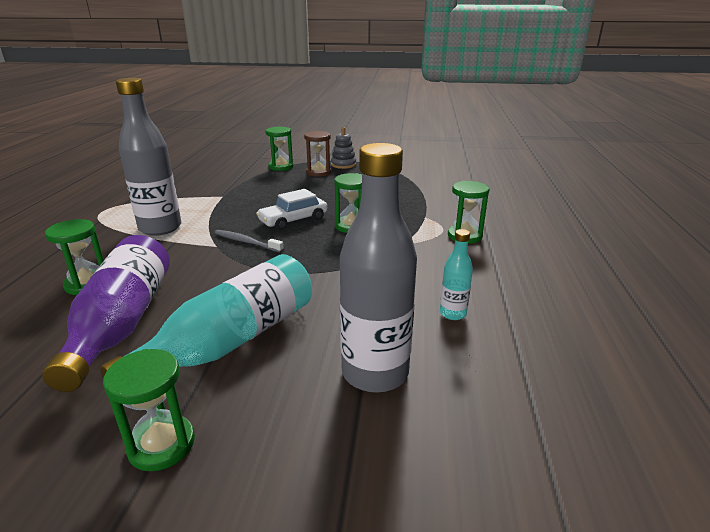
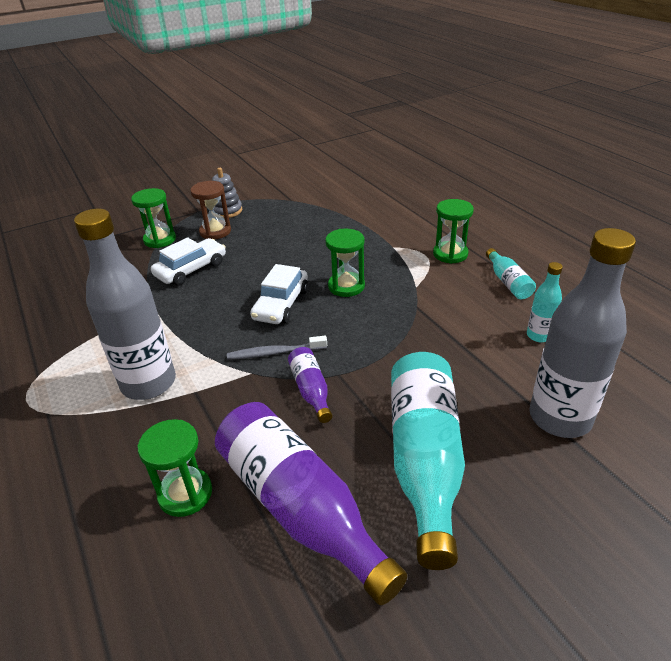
camera: 35 degrees left, 10 degrees up
(161, 445) = (514, 578): green hourglass -> none
(232, 269) = (311, 390): none -> purple bottle
(273, 186) = (191, 269): none -> white car
(486, 270) = (508, 282): none -> turquoise bottle

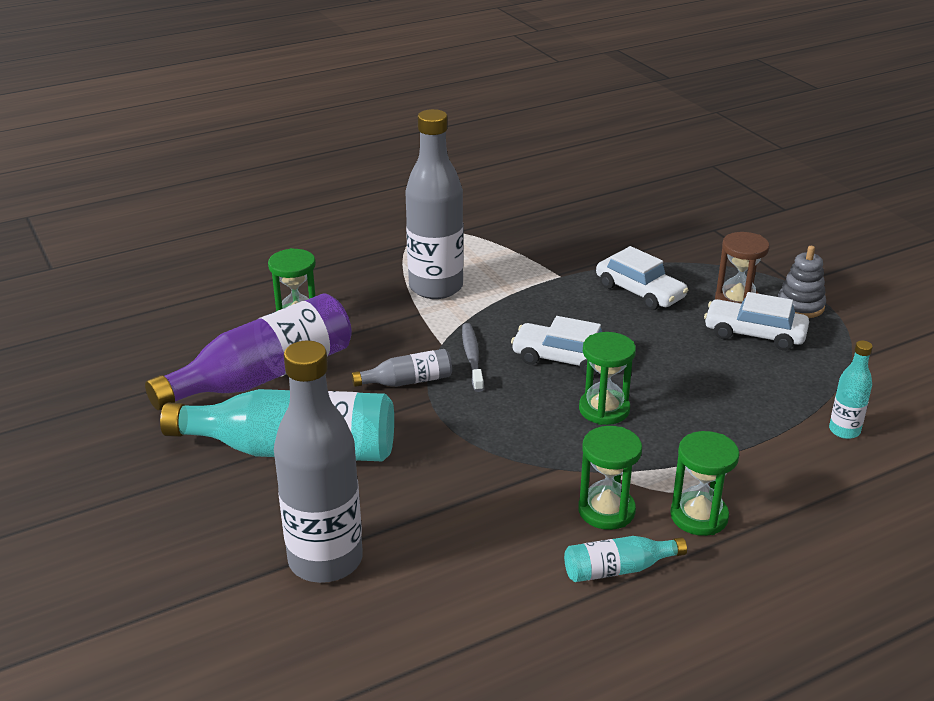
camera: 90 degrees right, 5 degrees down
(160, 240) = (709, 263): green hourglass -> green hourglass (606, 510)
(257, 228) = (754, 334): none -> white car
(311, 390) = (407, 381): purple bottle -> grey bottle
(538, 336) = (481, 575): turquoise bottle -> turquoise bottle (844, 431)

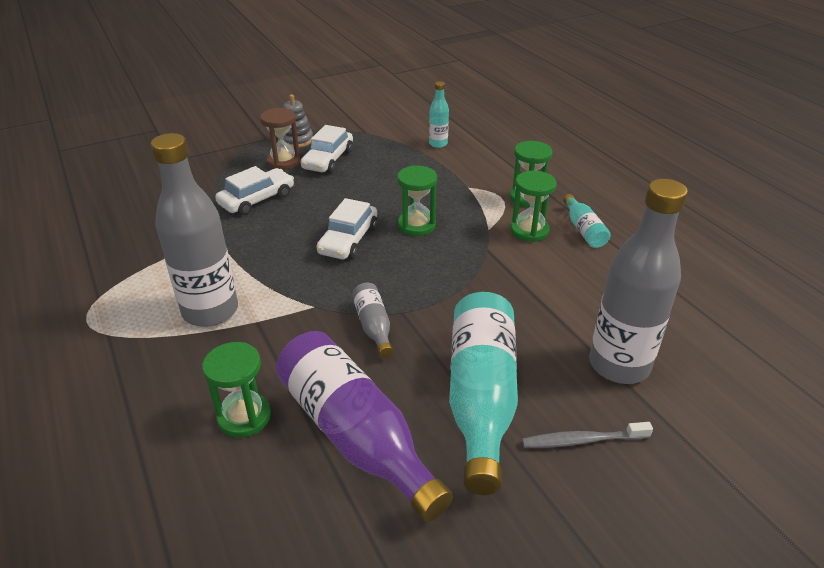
camera: 90 degrees left, 5 degrees up
(472, 357) = (339, 288): grey toothbrush -> grey toothbrush (582, 440)

